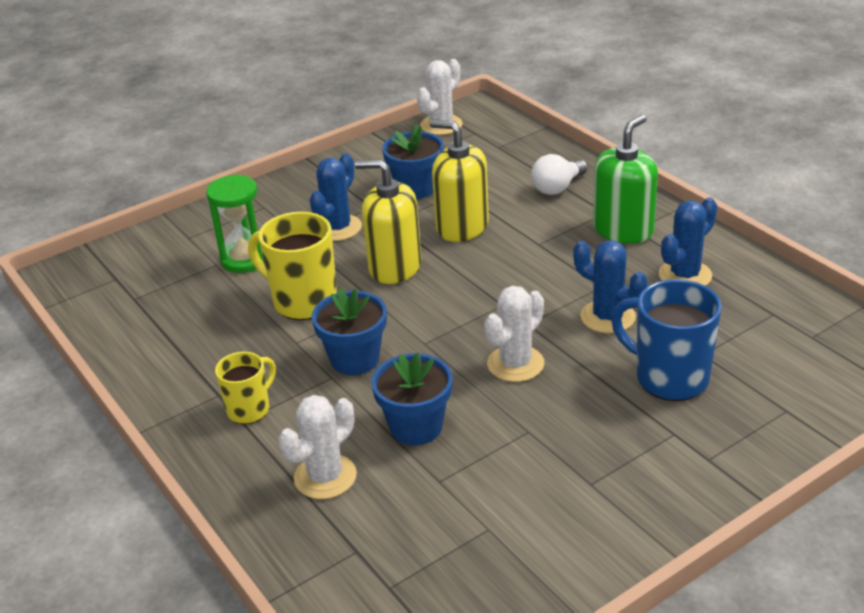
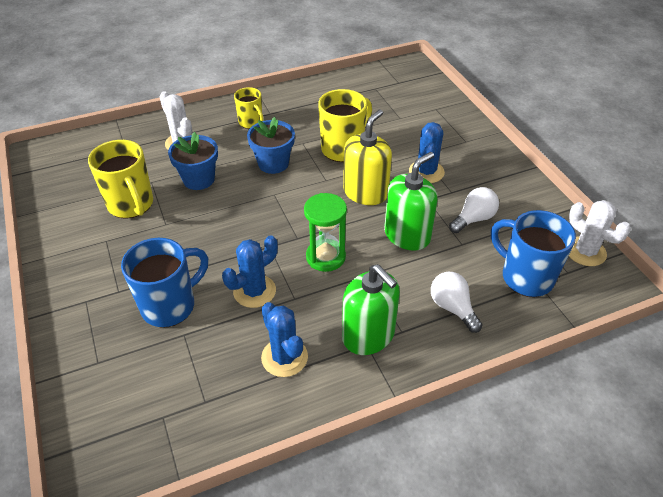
camera: 100 degrees right, 10 degrees up
(244, 259) = (401, 129): green hourglass -> green hourglass (325, 257)
(338, 228) = (426, 172): blue cactus -> blue cactus turned 60 degrees clockwise
(416, 188) = (473, 219): blue flower pot -> white light bulb
(462, 227) = (407, 235): yellow soap dispenser -> green soap dispenser
(493, 153) = (525, 277): none -> blue mug
(503, 484) = (131, 205): none -> yellow mug
(515, 364) = (230, 231): white cactus -> none

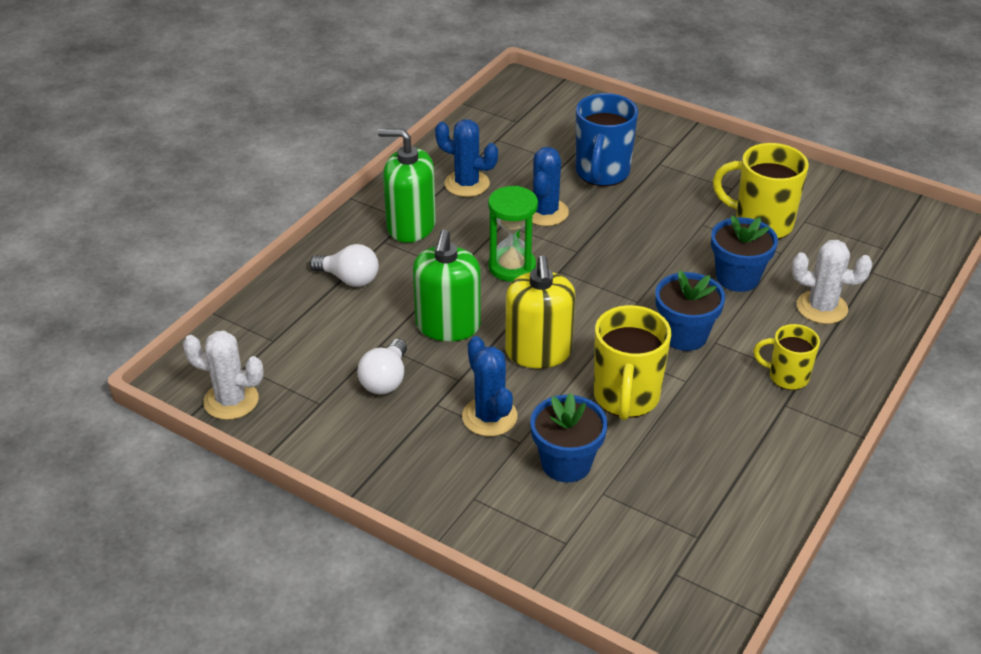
camera: 145 degrees right, 5 degrees down
(405, 135) = (566, 463): none -> blue flower pot
(525, 277) = (290, 340): blue mug -> none

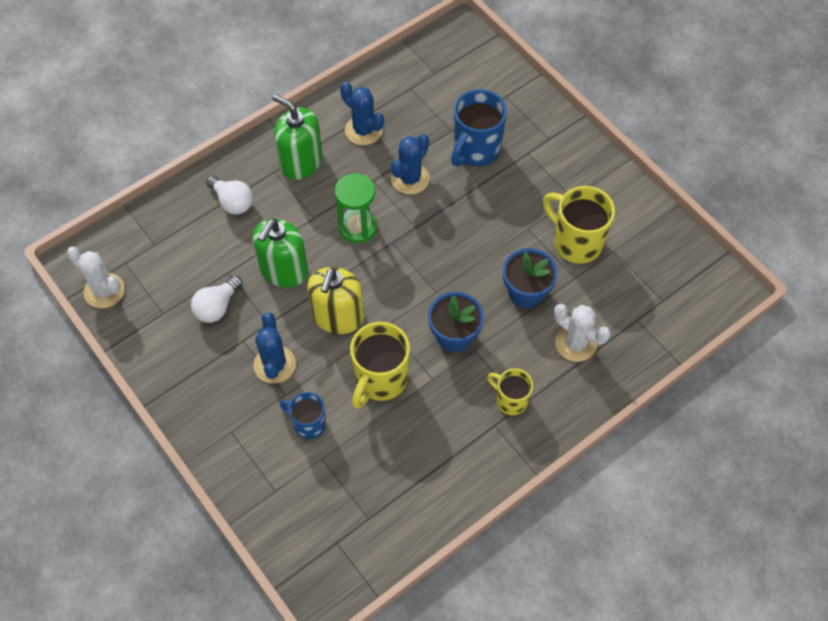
camera: 20 degrees right, 20 degrees up
(566, 463) = (308, 424): blue flower pot -> blue mug

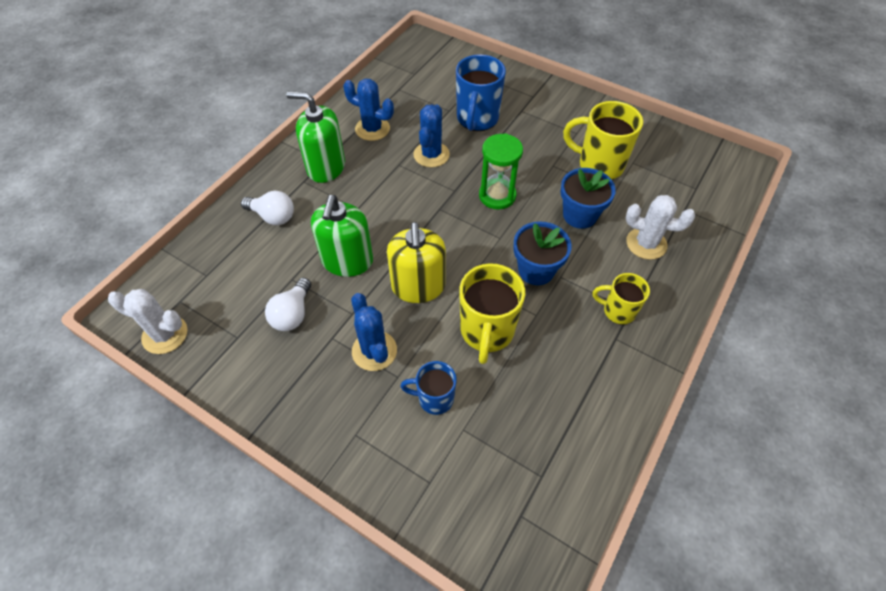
camera: 20 degrees left, 5 degrees down
(357, 227) = (402, 205): green hourglass -> green hourglass (497, 196)

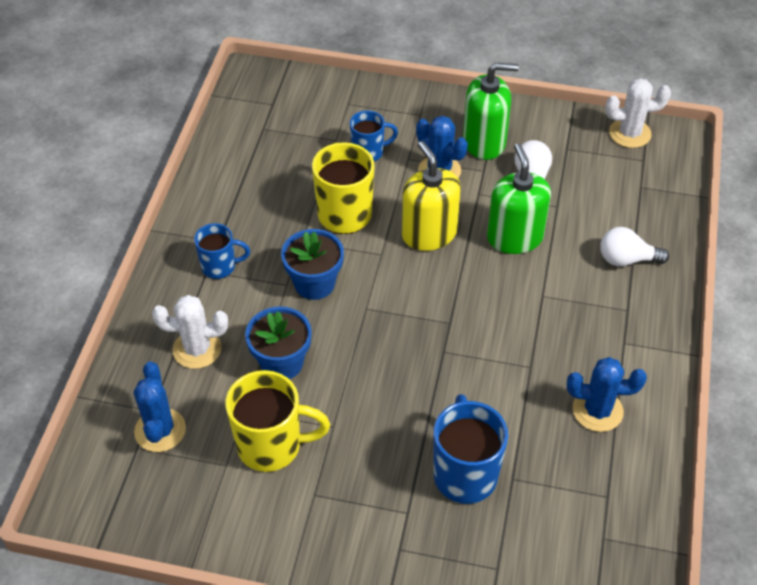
camera: 160 degrees right, 5 degrees down
(326, 167) = (615, 335): green soap dispenser -> green soap dispenser (484, 142)
(431, 155) = (497, 394): blue cactus -> blue cactus (160, 430)
(497, 196) = (389, 359): green hourglass -> none
(618, 311) = (220, 266): yellow mug -> blue mug

